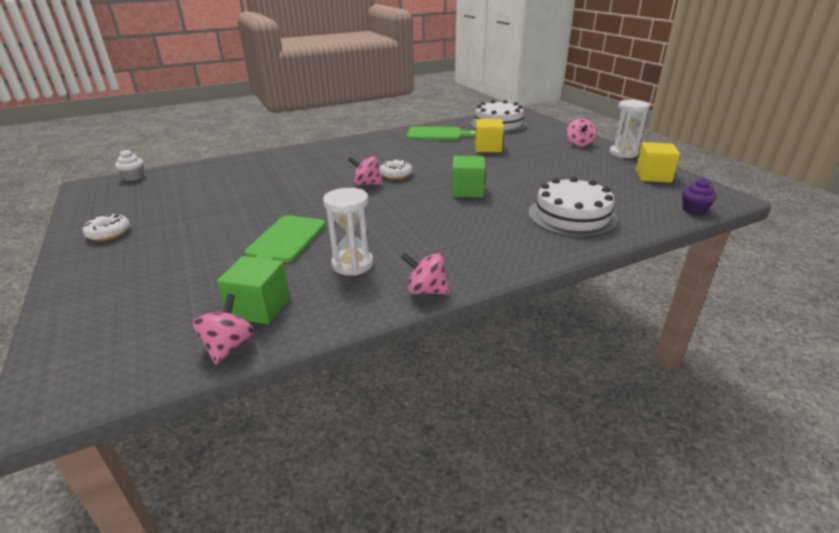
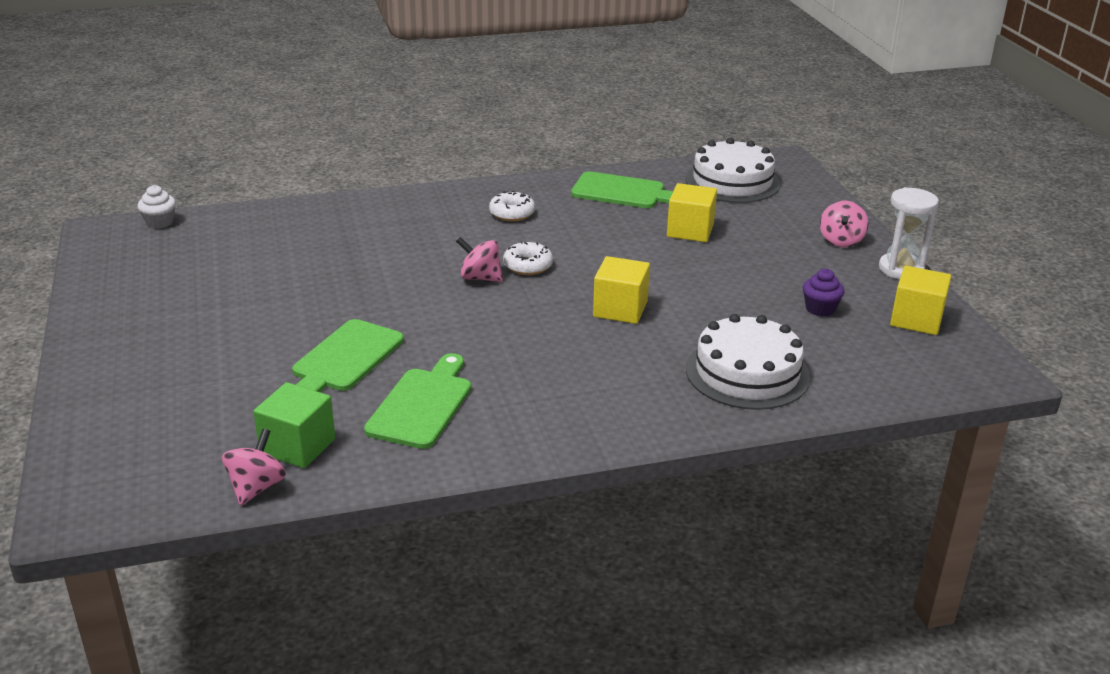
camera: 10 degrees right, 0 degrees up
(109, 233) = (127, 315): white donut -> white donut (512, 213)
(352, 264) = (422, 405): white hourglass -> green cutting board
(426, 291) = (500, 454): pink spinning top -> none
(467, 191) = (620, 309): green cube -> yellow cube
(694, 210) = (932, 388): purple cupcake -> purple cupcake (820, 309)

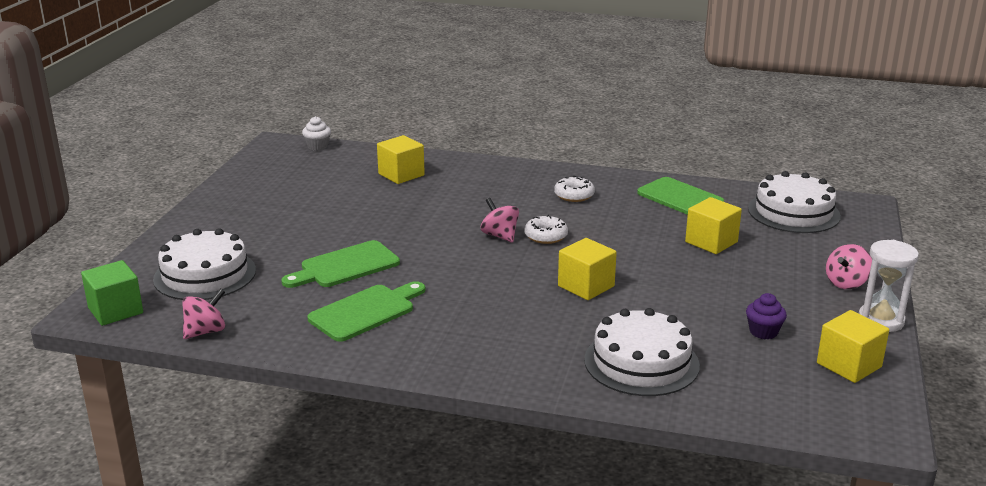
camera: 30 degrees right, 5 degrees down
(181, 418) = (205, 274): none -> white cake
(298, 446) = (257, 314): green cube -> green cube (115, 310)
(299, 234) = (401, 174): none -> yellow cube

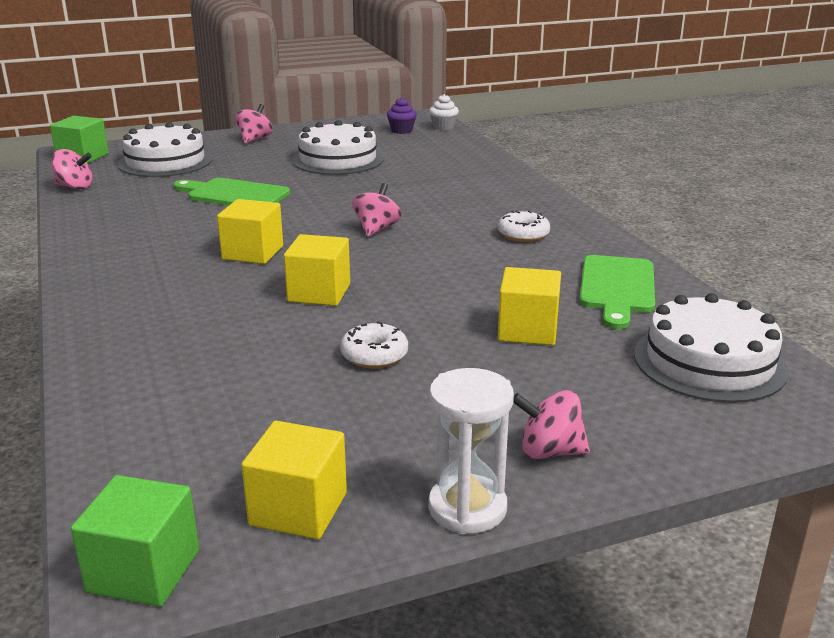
camera: 55 degrees right, 0 degrees up
(212, 222) = (254, 139): none -> pink spinning top
(365, 311) = (160, 223): green cutting board -> none
(401, 174) = (441, 164): yellow cube -> yellow cube (253, 253)
(546, 236) = (406, 247): white donut -> white donut (374, 355)
(641, 362) = (176, 363): white cake -> white cake (338, 159)
(763, 332) = (327, 420): purple cupcake -> purple cupcake (401, 130)
(875, 423) = (144, 571): none -> green cube

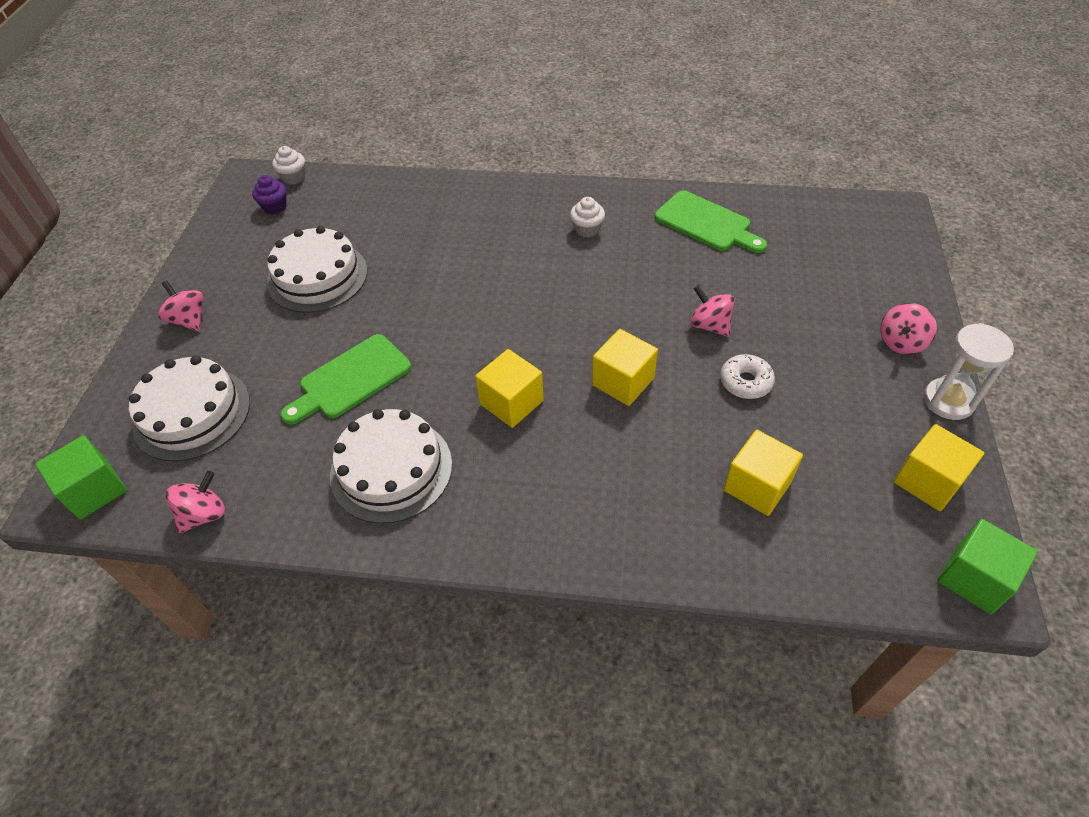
camera: 60 degrees left, 25 degrees up
(376, 229) = (516, 307): pink spinning top -> pink spinning top (709, 325)
(523, 234) = (587, 229): white donut -> white cupcake
(528, 330) = (746, 291): yellow cube -> yellow cube (757, 486)
(709, 362) = (825, 231): white cake -> white cake (391, 469)

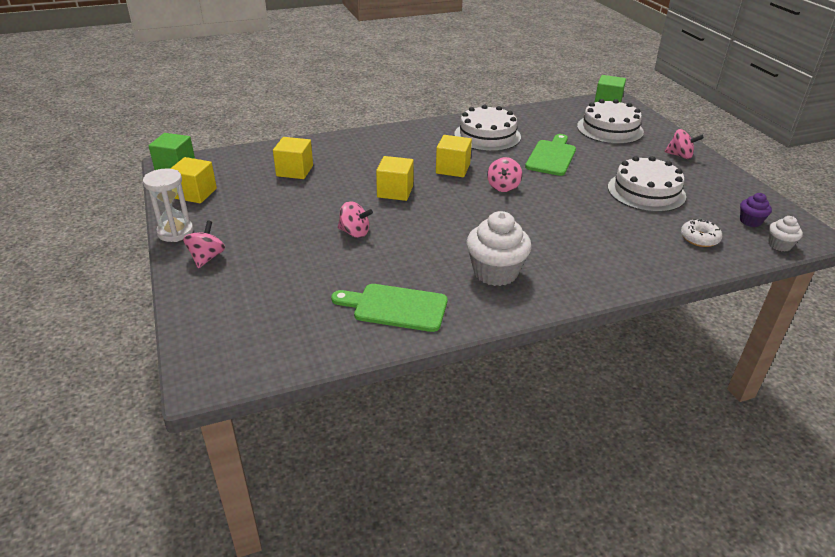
camera: 150 degrees right, 15 degrees down
(204, 514) = (550, 109): pink spinning top -> pink spinning top (503, 187)
(587, 229) = (495, 272): white cupcake -> white cupcake, size x1.93
(745, 382) = (316, 209): white donut -> white donut (699, 238)

